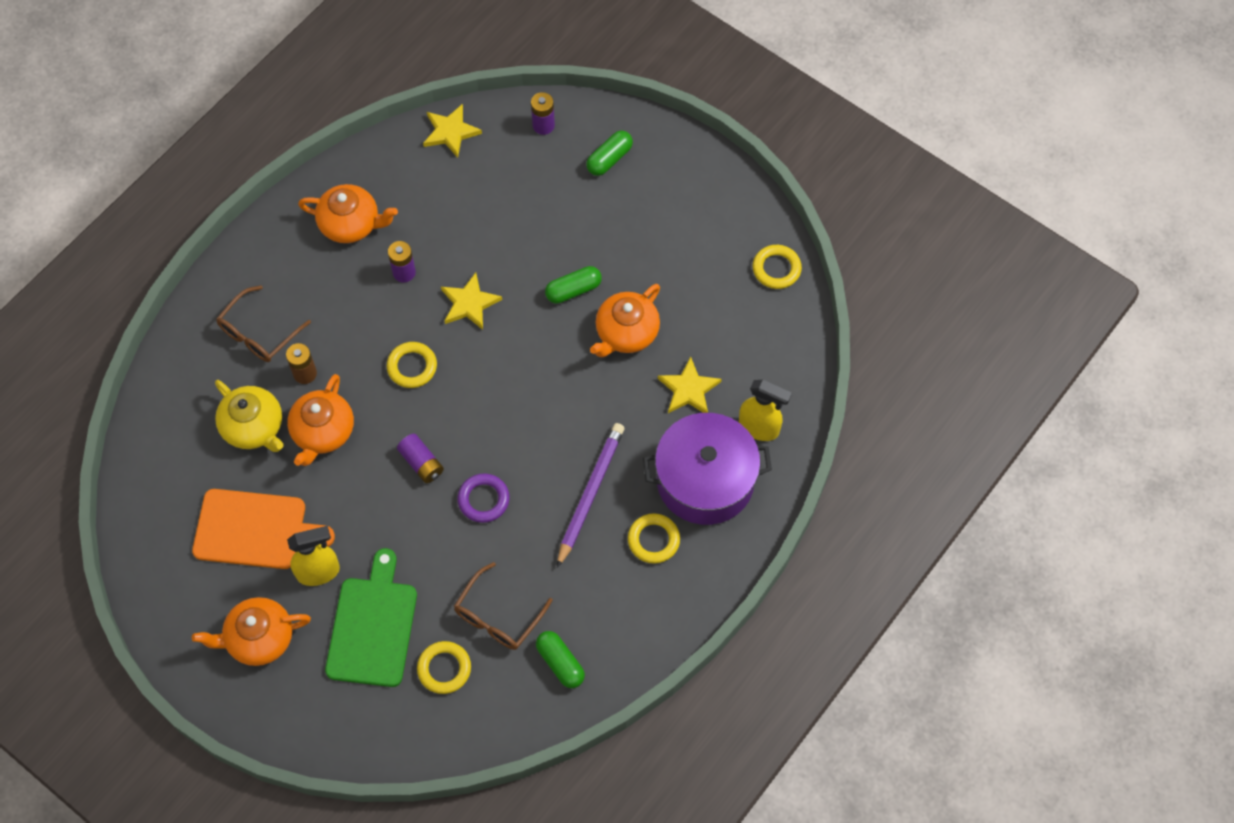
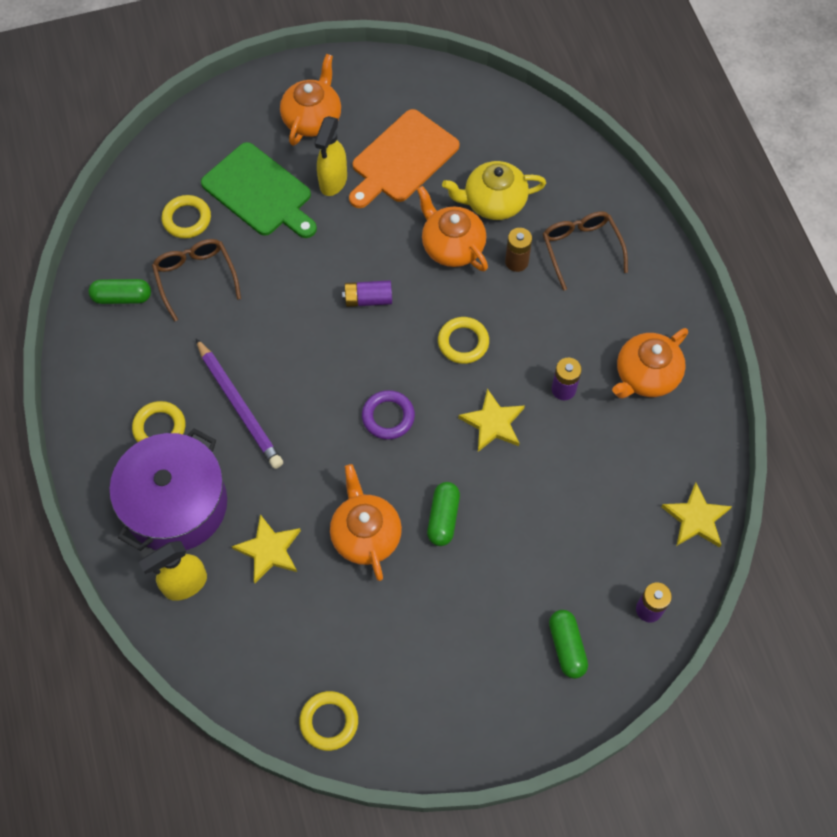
camera: 125 degrees right, 0 degrees up
(483, 500) = (299, 325): purple ring -> purple ring (388, 417)

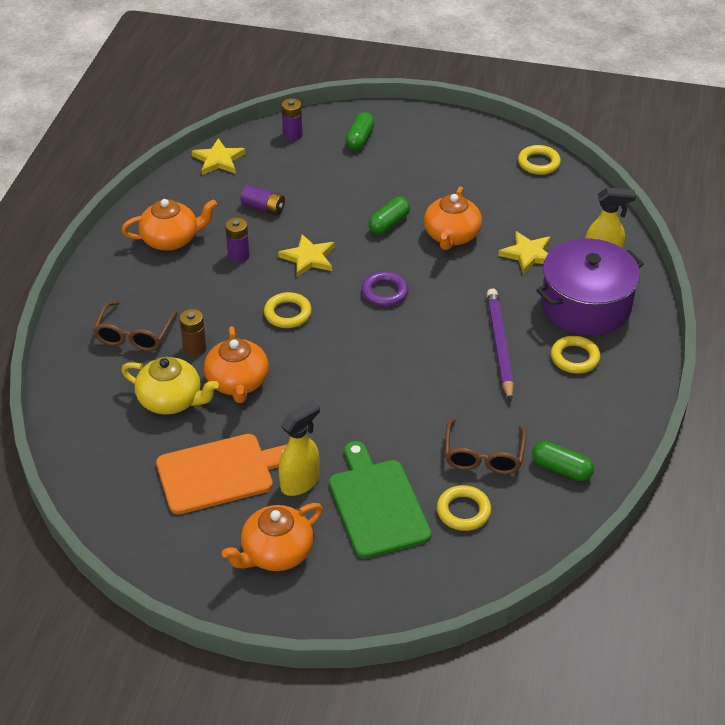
camera: 150 degrees left, 20 degrees down
(368, 299) = (340, 374): purple battery -> purple battery (263, 208)

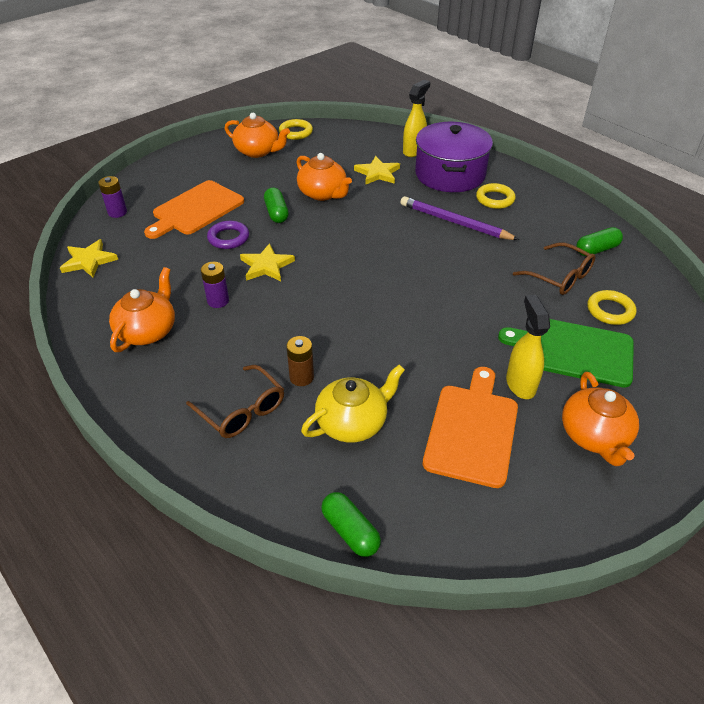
camera: 55 degrees left, 0 degrees up
(237, 382) = (370, 369): orange teapot -> orange teapot (258, 151)
(263, 208) = (179, 263): purple battery -> none
(287, 313) = (317, 304): yellow ring -> none
(342, 174) = (196, 209): none -> orange cutting board
(360, 139) = (169, 186): green capsule -> green capsule (350, 531)
(384, 292) = (347, 247): purple ring -> purple ring (228, 238)

